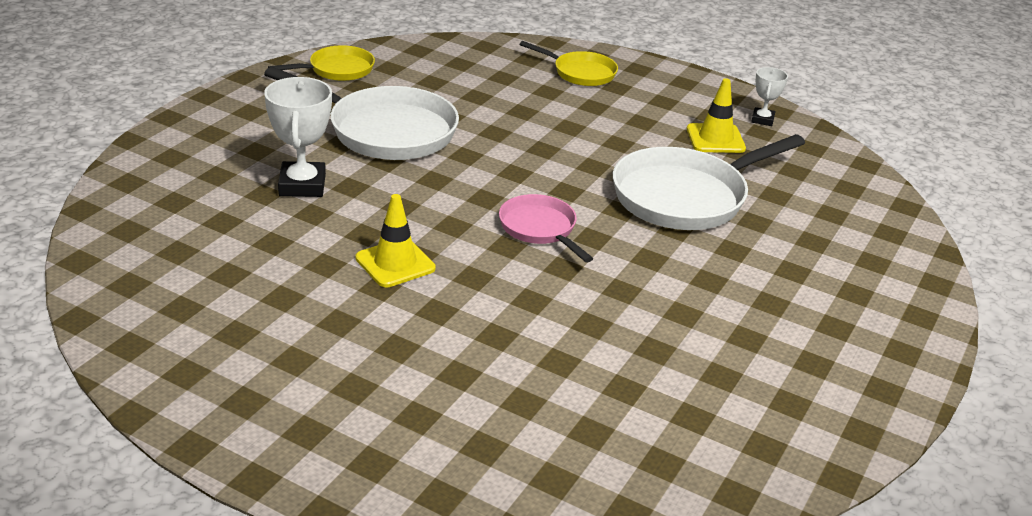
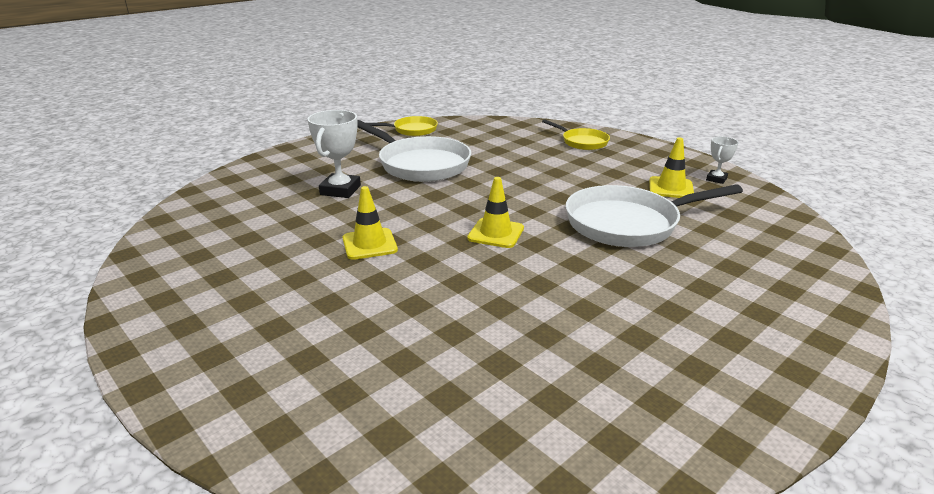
camera: 20 degrees right, 5 degrees down
(540, 229) = (496, 233): pink pan -> yellow traffic cone

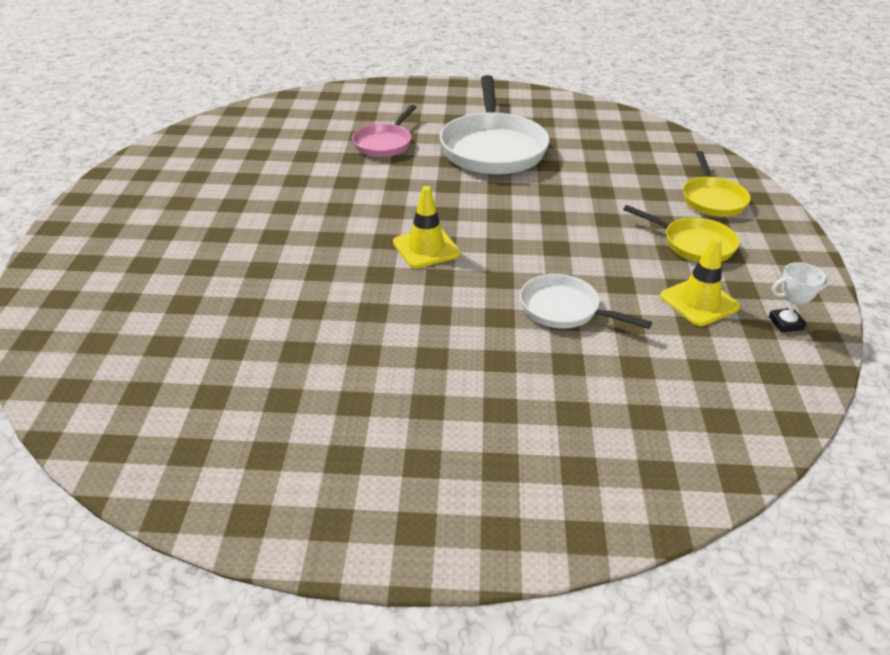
camera: 45 degrees right, 10 degrees up
(340, 190) = (384, 143): white trophy -> pink pan
(369, 244) = (319, 203): yellow traffic cone -> none
(412, 130) = (555, 107): yellow pan -> yellow pan (694, 244)
(628, 223) = (564, 309): white pan -> white pan, size x0.55

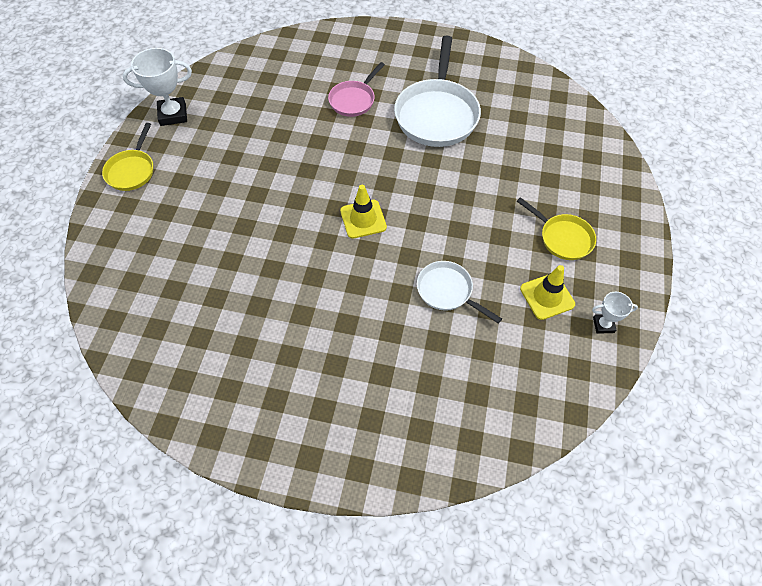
camera: 10 degrees right, 20 degrees up
(145, 171) = (173, 115): none -> white trophy
(712, 199) = (594, 191): yellow pan -> yellow pan (132, 170)

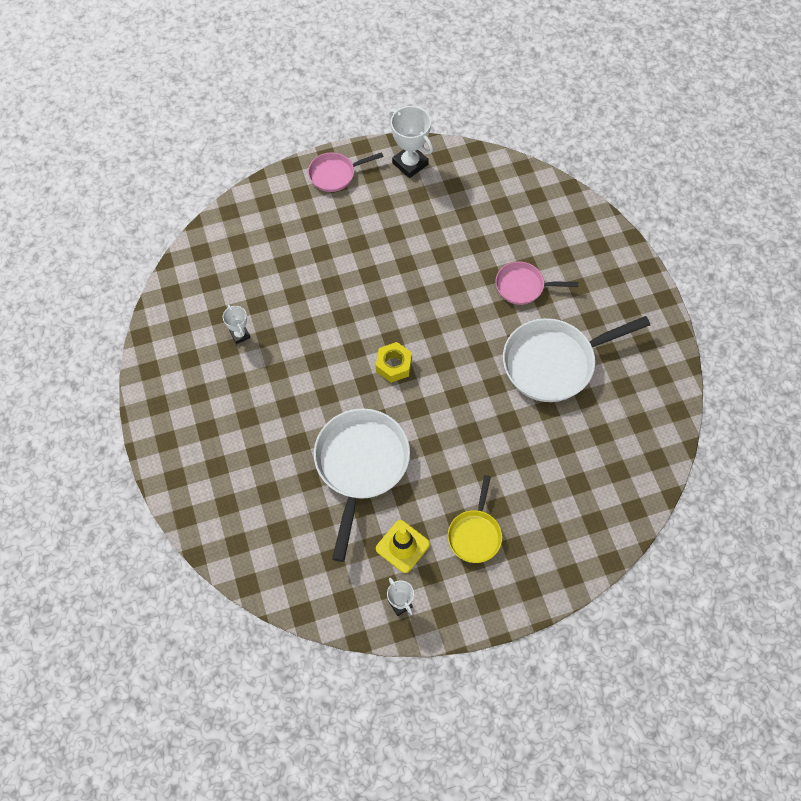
camera: 60 degrees right, 5 degrees up
(132, 170) = (335, 174): yellow pan -> pink pan
(237, 328) = (240, 335): none -> white trophy
(363, 219) = (393, 365): yellow traffic cone -> yellow nut
(447, 291) = (360, 465): white pan -> white pan, size x1.82

